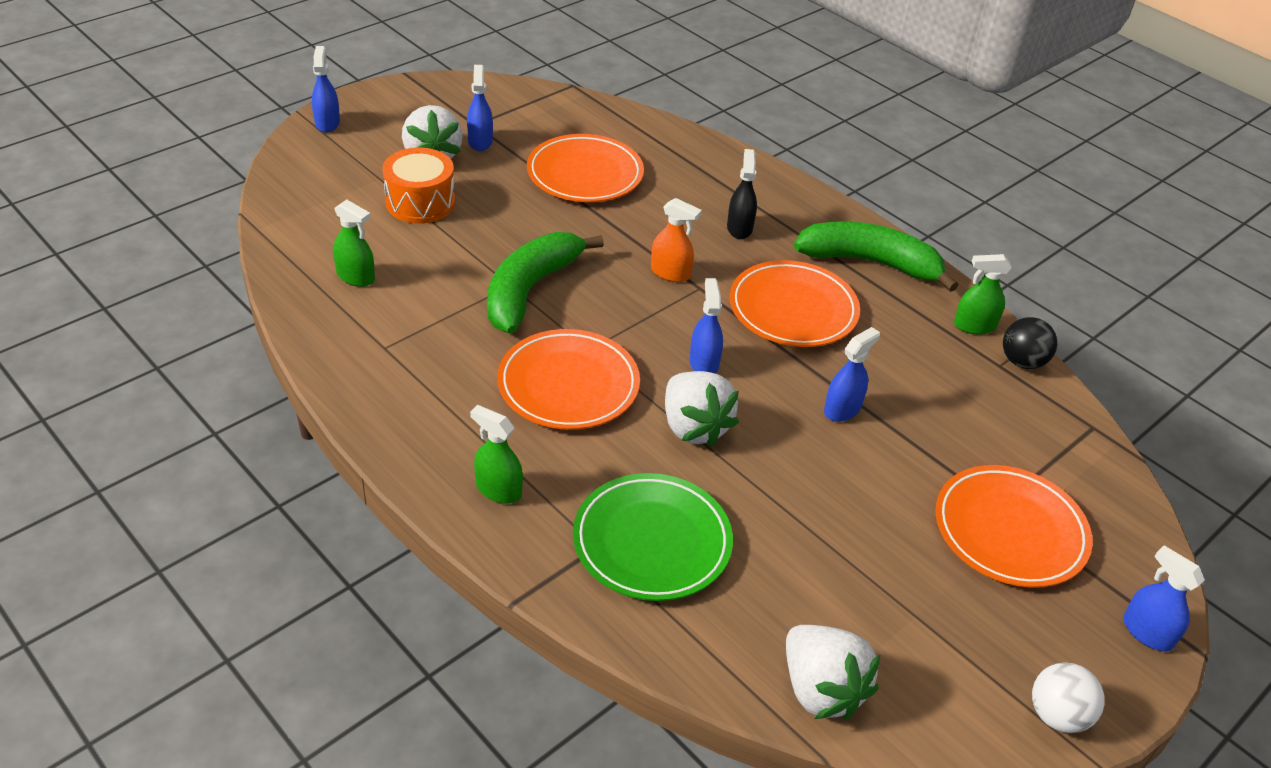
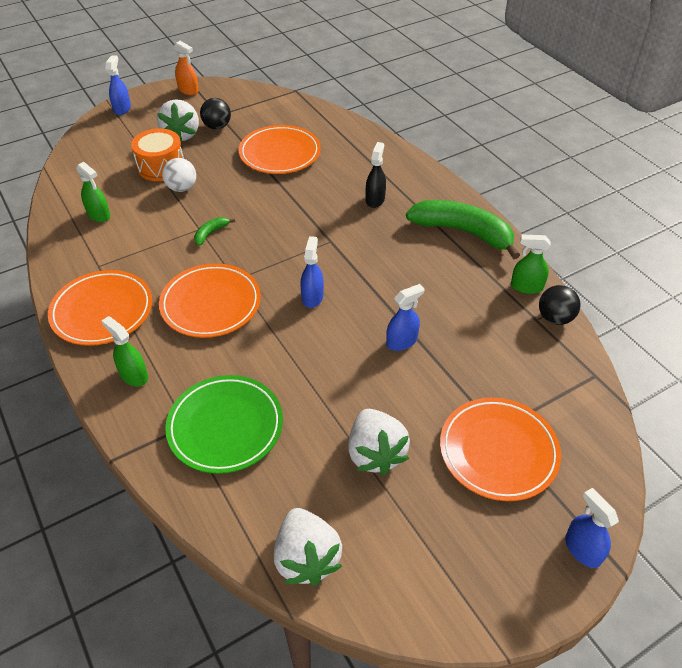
camera: 15 degrees right, 5 degrees up
(480, 141) = (217, 126): blue spray bottle -> black ball
(530, 290) = (211, 233): green banana -> green banana, size x0.42
(670, 273) = (313, 229): orange spray bottle -> orange spray bottle (188, 90)
(694, 427) = (287, 344): white strawberry -> white strawberry (375, 453)
(793, 309) = (392, 263): orange plate -> orange plate (102, 311)
(1057, 715) = (484, 607): white ball -> white ball (182, 188)

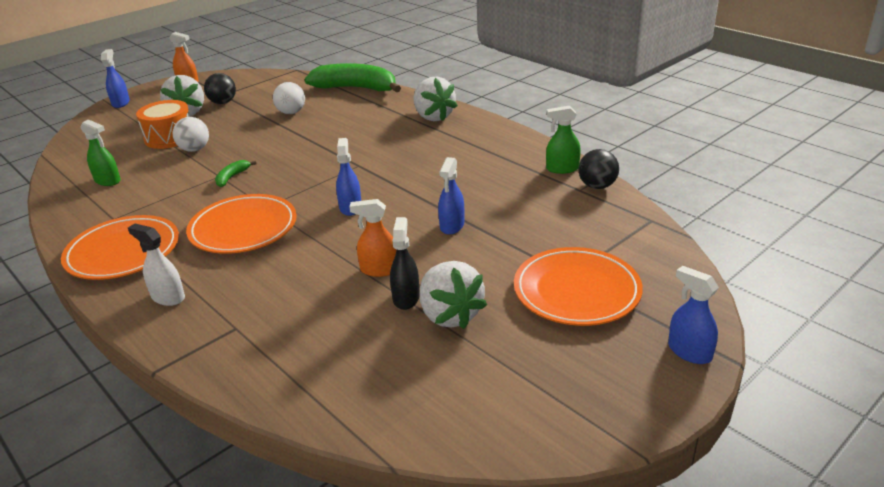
camera: 10 degrees left, 15 degrees down
(134, 375) = (168, 297): green spray bottle -> white spray bottle
(225, 426) = (280, 321): green plate -> none
(280, 153) = (291, 112): orange plate -> white ball
(306, 558) = (398, 414): white strawberry -> white strawberry (433, 117)
(323, 383) = (379, 270): none -> orange spray bottle
(375, 199) = (395, 130): black spray bottle -> black spray bottle (406, 298)
(402, 341) = (452, 226): blue spray bottle -> blue spray bottle turned 150 degrees clockwise
(463, 232) = (488, 141): green banana -> green banana (356, 88)

